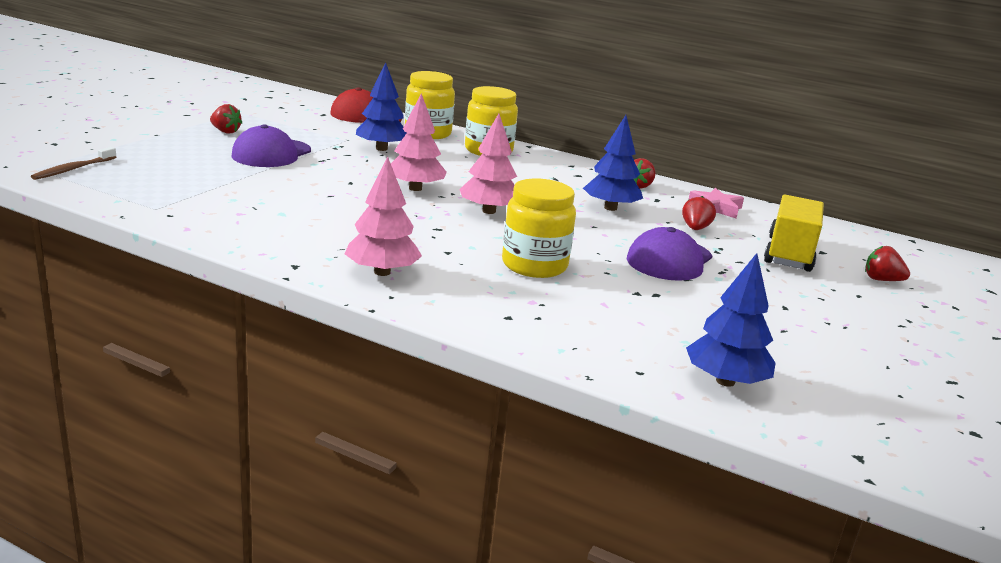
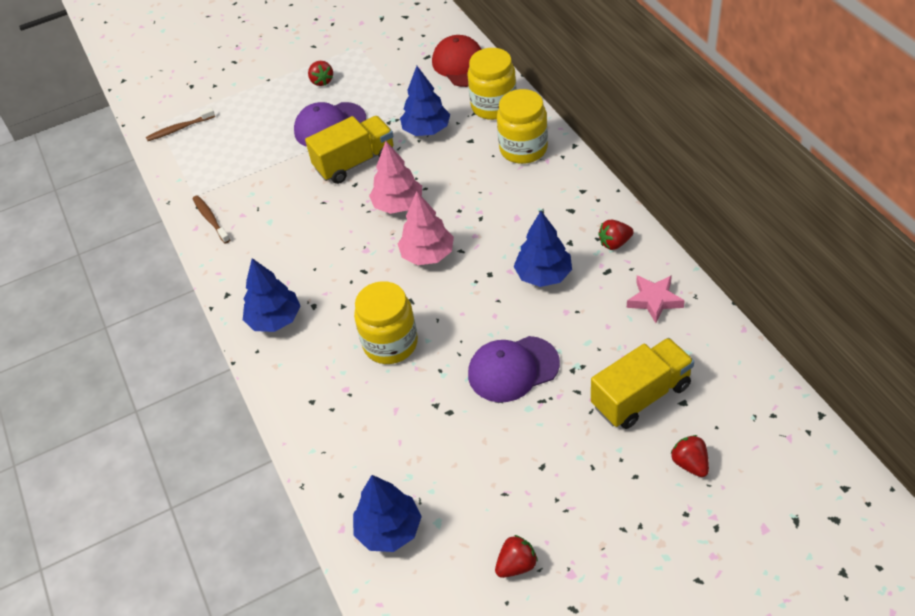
camera: 45 degrees right, 25 degrees up
(201, 220) = (210, 219): none -> brown toothbrush
(332, 171) = (355, 162): none -> yellow truck
(382, 272) = (274, 319): pink tree -> blue tree
(695, 229) = (591, 329): red strawberry -> red strawberry (516, 565)

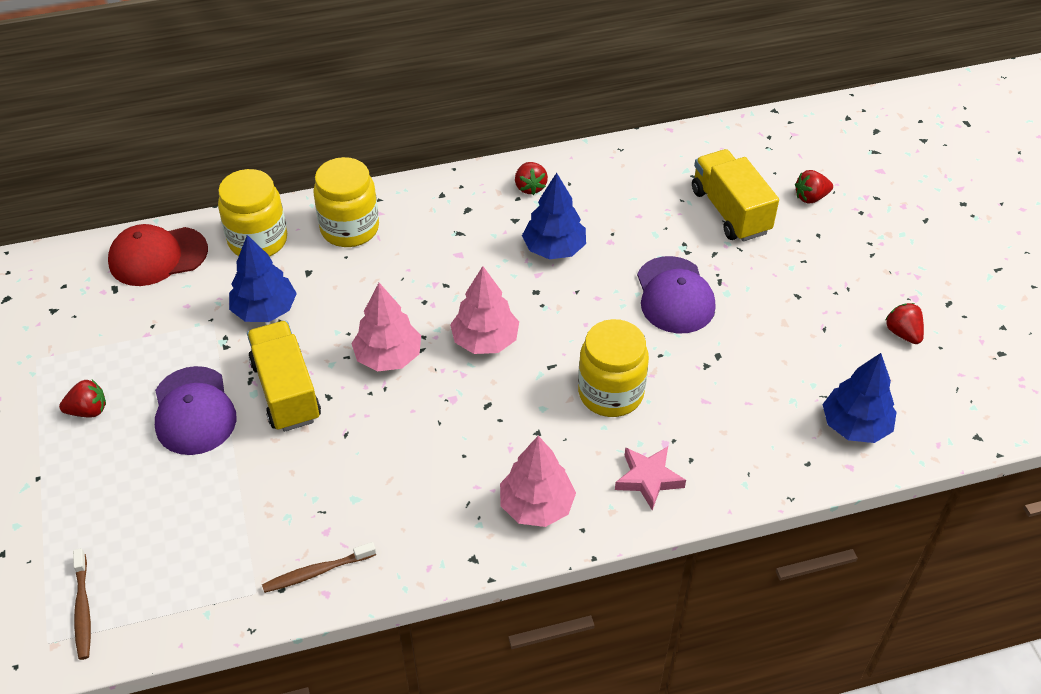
camera: 85 degrees left, 0 degrees up
(274, 319) = (536, 506): blue tree -> pink tree
(654, 300) = (617, 176): pink star -> pink star (648, 479)

